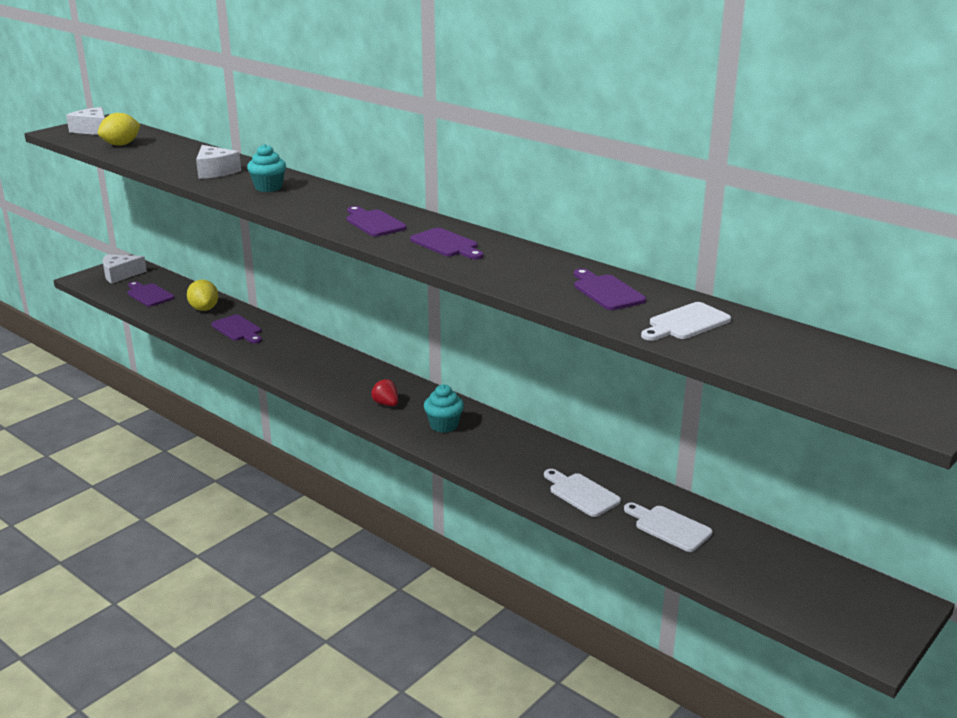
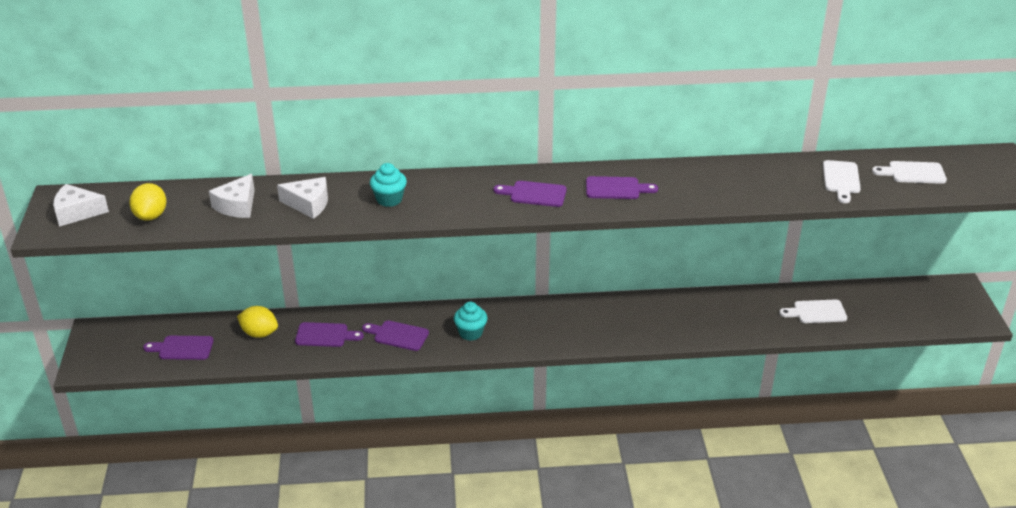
camera: 45 degrees left, 10 degrees up
(120, 275) = (112, 345): white cheese -> white cheese (237, 206)
(386, 404) = (541, 330): red strawberry -> none
(444, 425) = (602, 323): turquoise cupcake -> turquoise cupcake (470, 333)
(581, 493) = (747, 320): white cutting board -> white cutting board (913, 173)
(606, 291) = (767, 178): purple cutting board -> purple cutting board (398, 335)

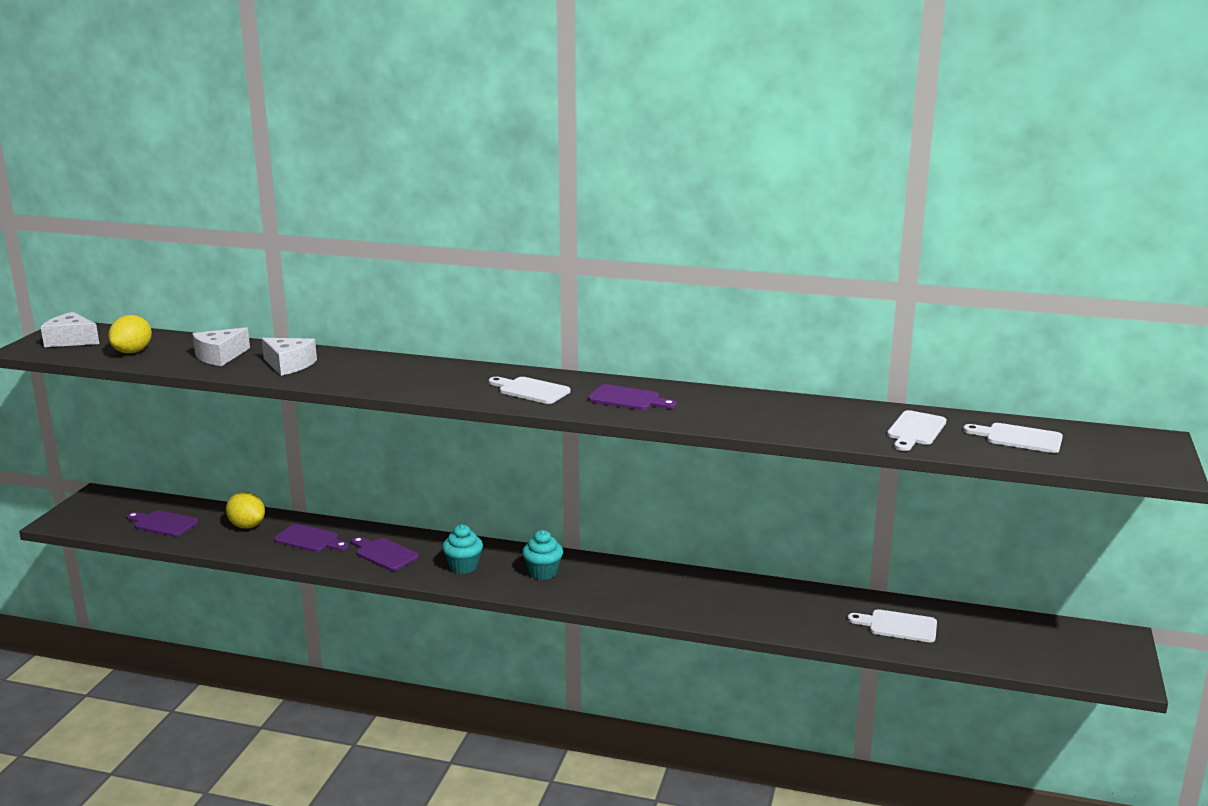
camera: 20 degrees right, 15 degrees down
(389, 199) = (373, 373): turquoise cupcake -> turquoise cupcake (543, 572)
(534, 194) = (531, 390): purple cutting board -> white cutting board

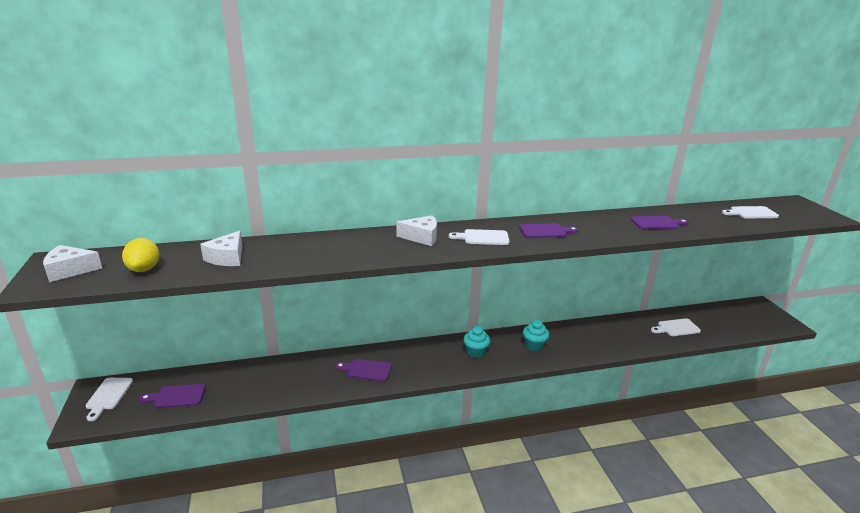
camera: 30 degrees left, 5 degrees up
(247, 526) = (246, 378): yellow lemon -> none
(289, 365) = (293, 253): white cheese -> white cheese (422, 237)
(309, 539) = (304, 375): purple cutting board -> purple cutting board (657, 223)
(463, 566) = (426, 363): turquoise cupcake -> turquoise cupcake (534, 345)
(915, 430) = (705, 219): white cutting board -> white cutting board (108, 396)

